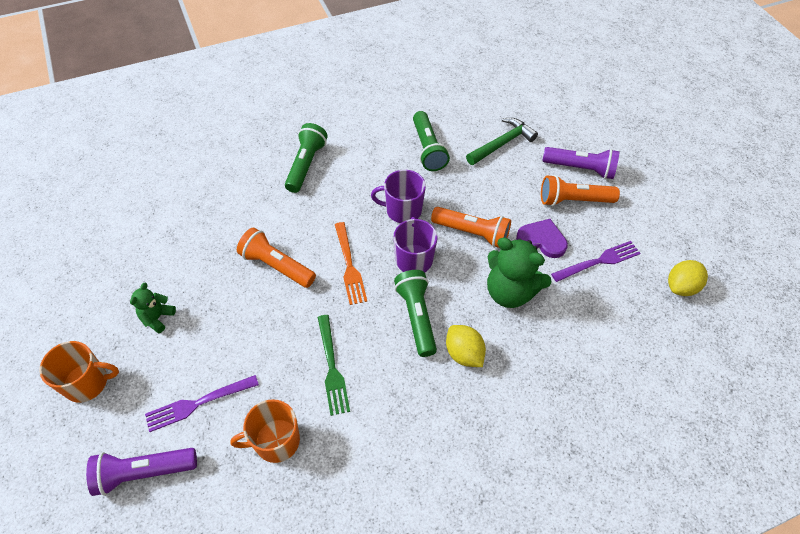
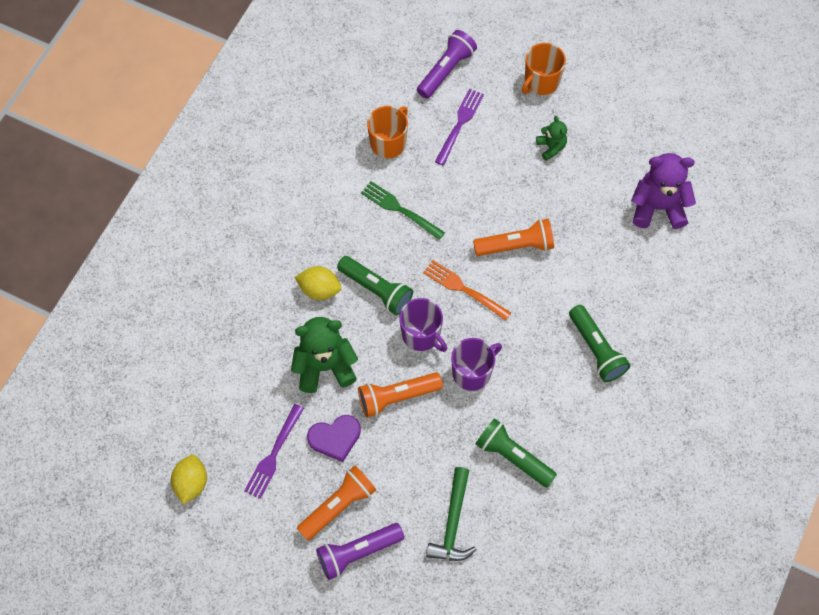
camera: 140 degrees right, 10 degrees up
(150, 213) = (658, 207): none -> purple teddy bear

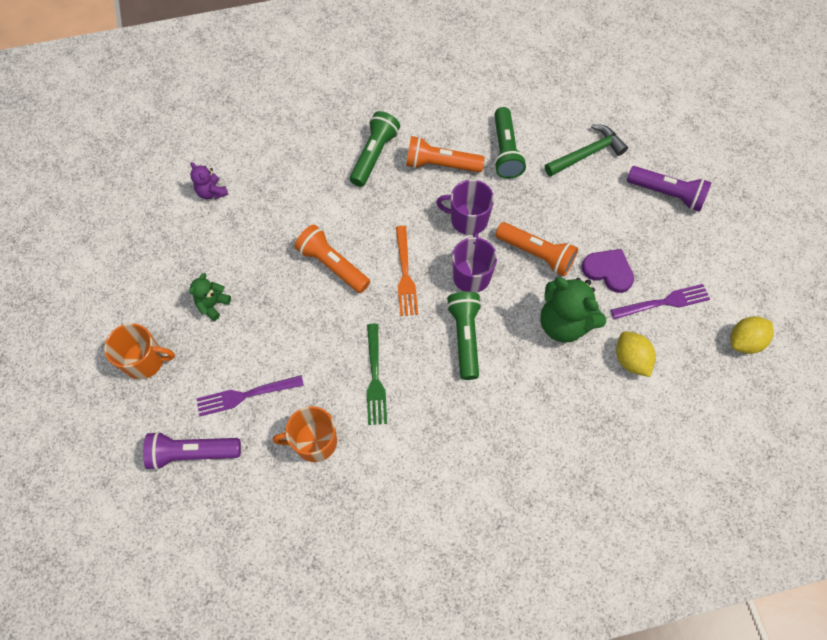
camera: 130 degrees left, 0 degrees up
(319, 289) = (506, 381): yellow lemon -> yellow lemon (630, 359)
(338, 506) = (651, 230): orange flashlight -> orange flashlight (441, 164)
(658, 207) = (212, 192): purple teddy bear -> purple teddy bear, size x0.53

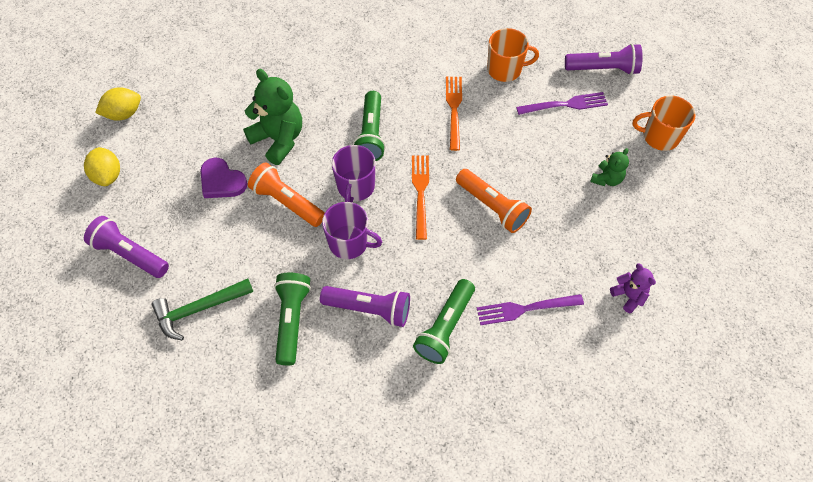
camera: 175 degrees left, 5 degrees down
(375, 377) = (454, 109): green fork -> orange fork
(441, 164) = (369, 309): orange flashlight -> purple flashlight
(630, 359) = (229, 107): yellow lemon -> yellow lemon (108, 175)
(663, 302) = (181, 150): purple fork -> purple fork (525, 309)

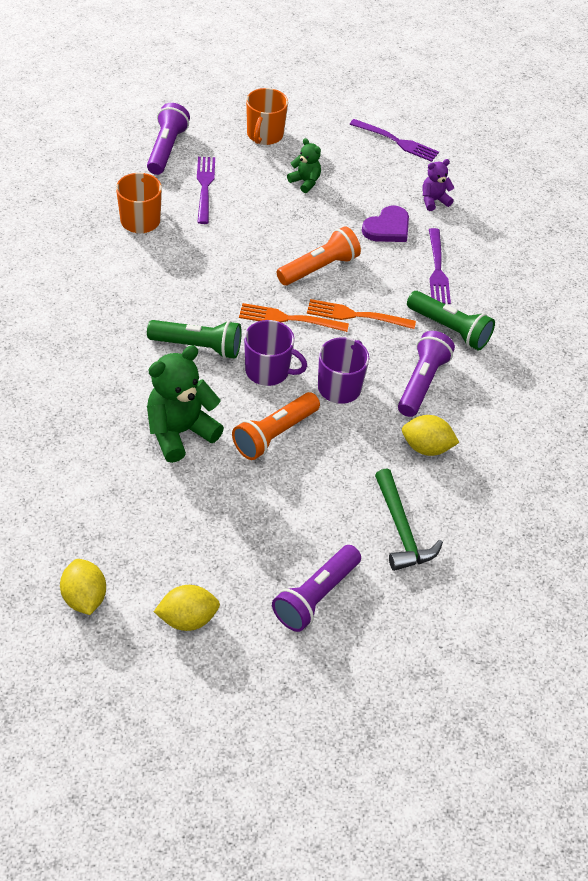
camera: 85 degrees left, 10 degrees down
(222, 181) = (228, 494): purple heart -> purple heart (387, 228)
(292, 320) = (426, 447): green flashlight -> yellow lemon
(454, 109) = (184, 271): orange fork -> orange fork (356, 315)
(708, 251) = (396, 141): none -> purple fork

